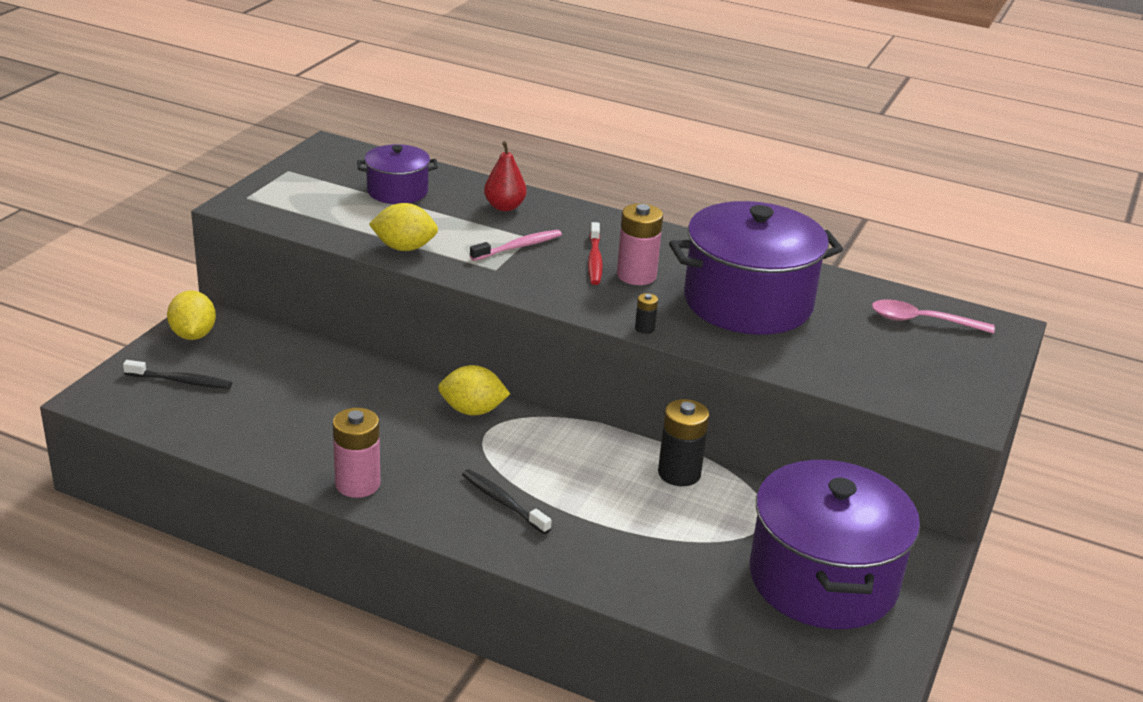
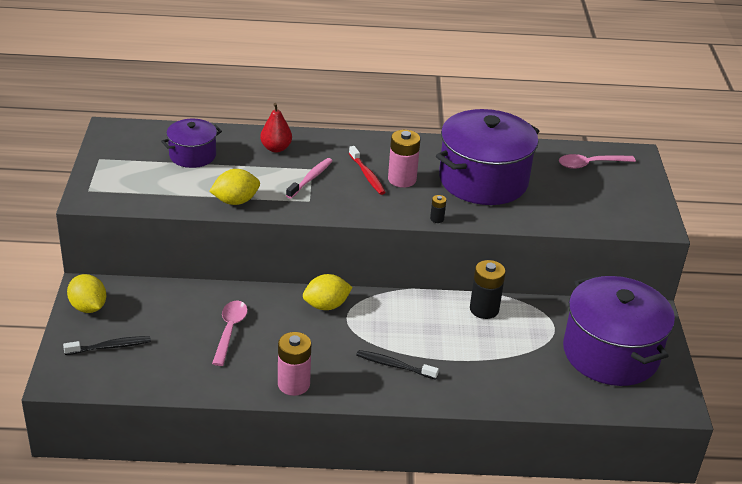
camera: 25 degrees left, 5 degrees up
(331, 404) = (230, 330): none -> pink spoon

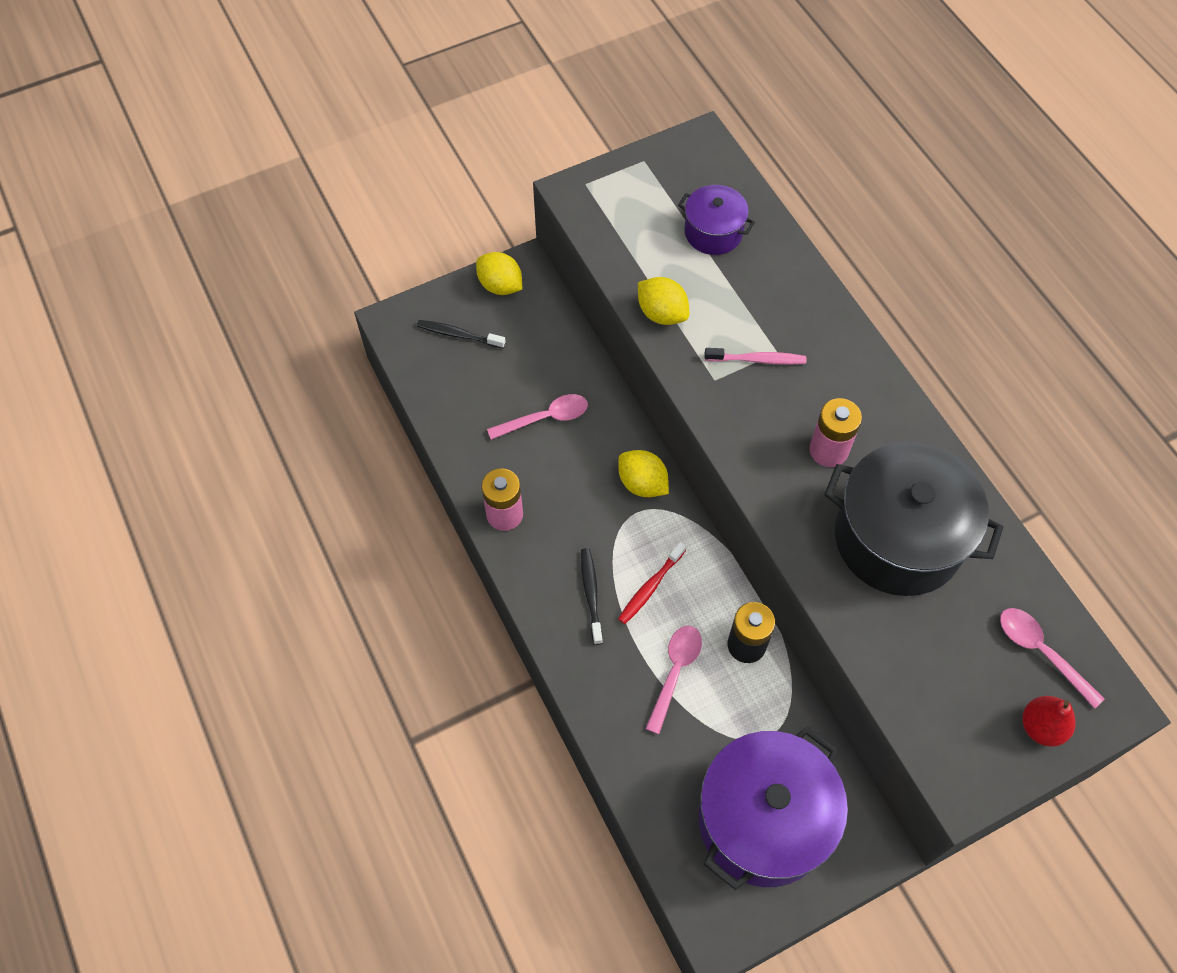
camera: 65 degrees right, 25 degrees up
(88, 307) = (500, 286): yellow lemon -> yellow lemon turned 75 degrees counterclockwise
(110, 347) = (459, 335): black toothbrush -> black toothbrush turned 150 degrees clockwise
(276, 148) = (789, 298): red pear -> red pear (1041, 727)
(367, 175) = (808, 411): red toothbrush -> red toothbrush (650, 587)
(437, 219) = (777, 522): black battery -> none
(482, 349) = (675, 672): none -> pink spoon
(483, 180) = (898, 538): purple pot -> black pot

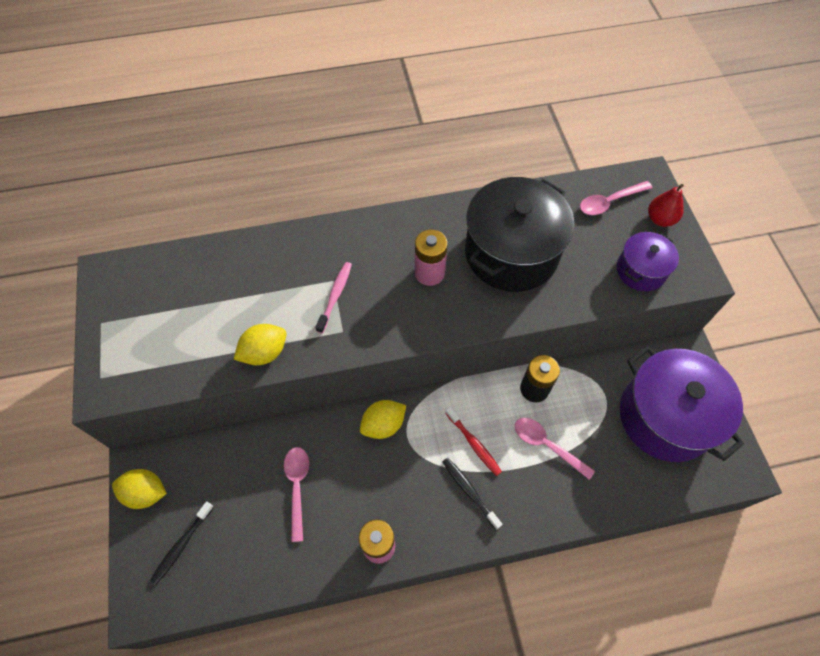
camera: 75 degrees left, 0 degrees up
(500, 286) = (146, 493): yellow lemon -> yellow lemon turned 45 degrees clockwise
(591, 594) = (469, 491): black toothbrush -> black toothbrush turned 45 degrees clockwise
(713, 232) = (202, 291): purple pot -> purple pot (640, 271)

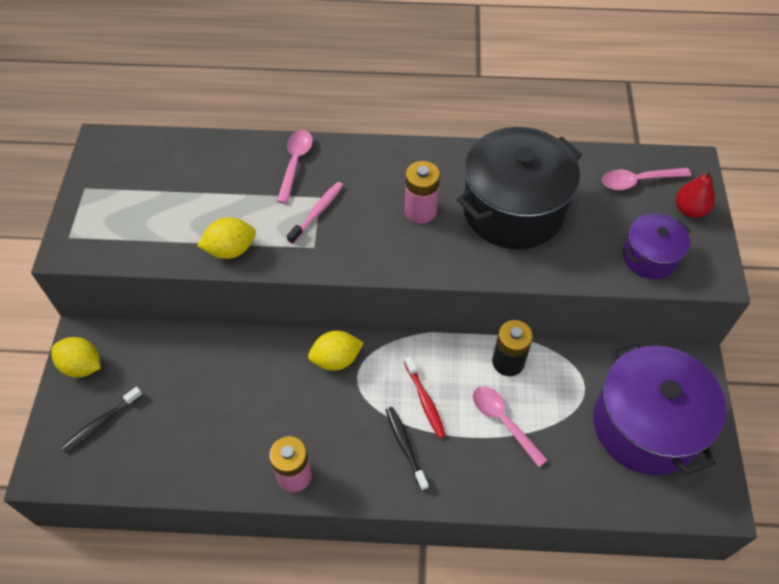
camera: 15 degrees right, 5 degrees down
(297, 487) = (230, 397): pink spoon -> pink spoon (295, 163)

